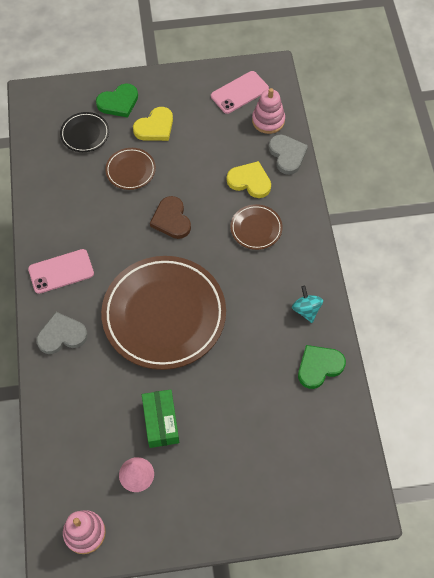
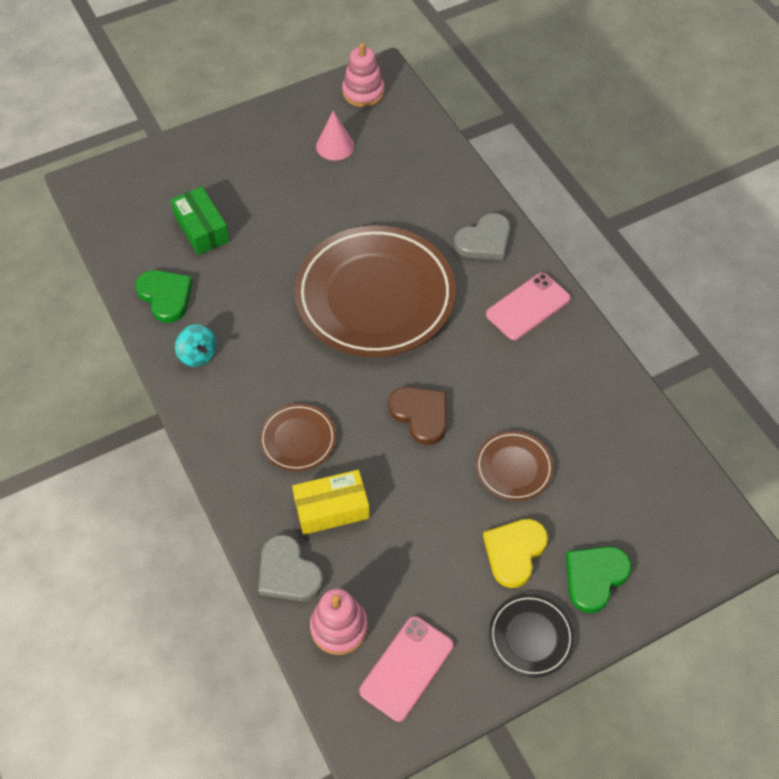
camera: 160 degrees right, 5 degrees down
(85, 134) = (613, 504): black plate -> black plate (530, 637)
(161, 422) = (330, 194): green box -> green box (202, 229)
(250, 181) = (331, 508): yellow heart -> yellow box
(319, 367) = (166, 296): green heart -> green heart turned 75 degrees counterclockwise

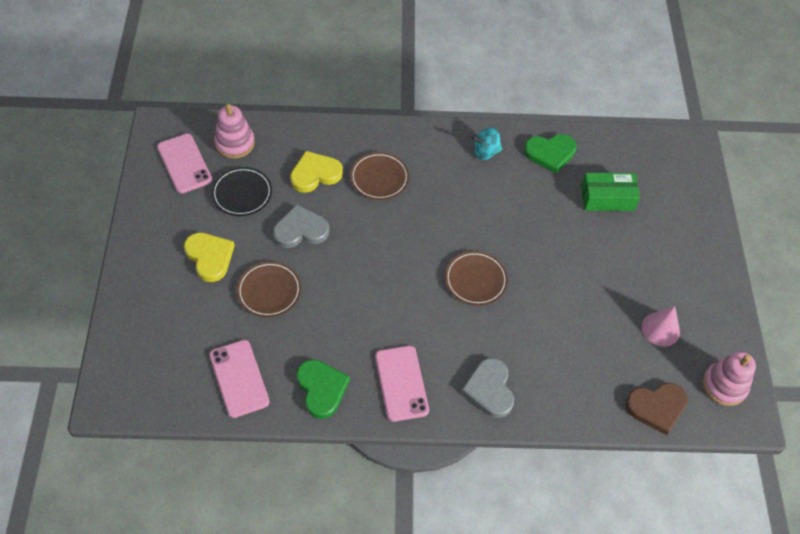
camera: 115 degrees right, 0 degrees up
(288, 572) = (288, 134): grey heart -> grey heart (301, 230)
(331, 508) = (315, 174): yellow box -> yellow heart
(375, 296) = (475, 280): brown plate -> brown plate, size x0.44
(420, 415) = (351, 257): brown heart -> brown heart (656, 407)
(530, 637) = (150, 235): black plate -> black plate (242, 194)
(594, 577) = (157, 293): green heart -> green heart (321, 389)
(624, 439) = (239, 378): none -> pink phone

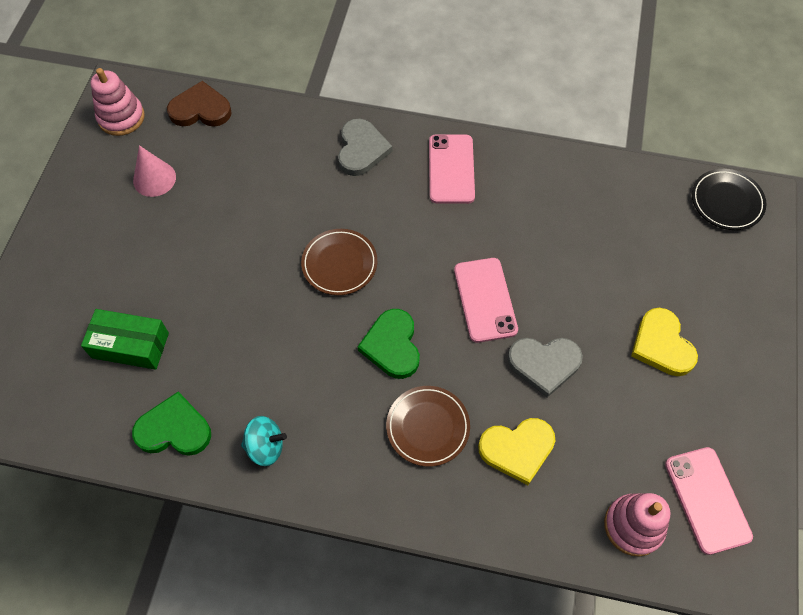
camera: 165 degrees left, 5 degrees up
(239, 378) = (622, 199): pink phone -> pink phone (485, 300)
(242, 194) = (621, 433): black plate -> black plate (726, 202)
(269, 291) = (588, 289): brown plate -> none
(321, 389) = (535, 176): green heart -> green heart (392, 346)

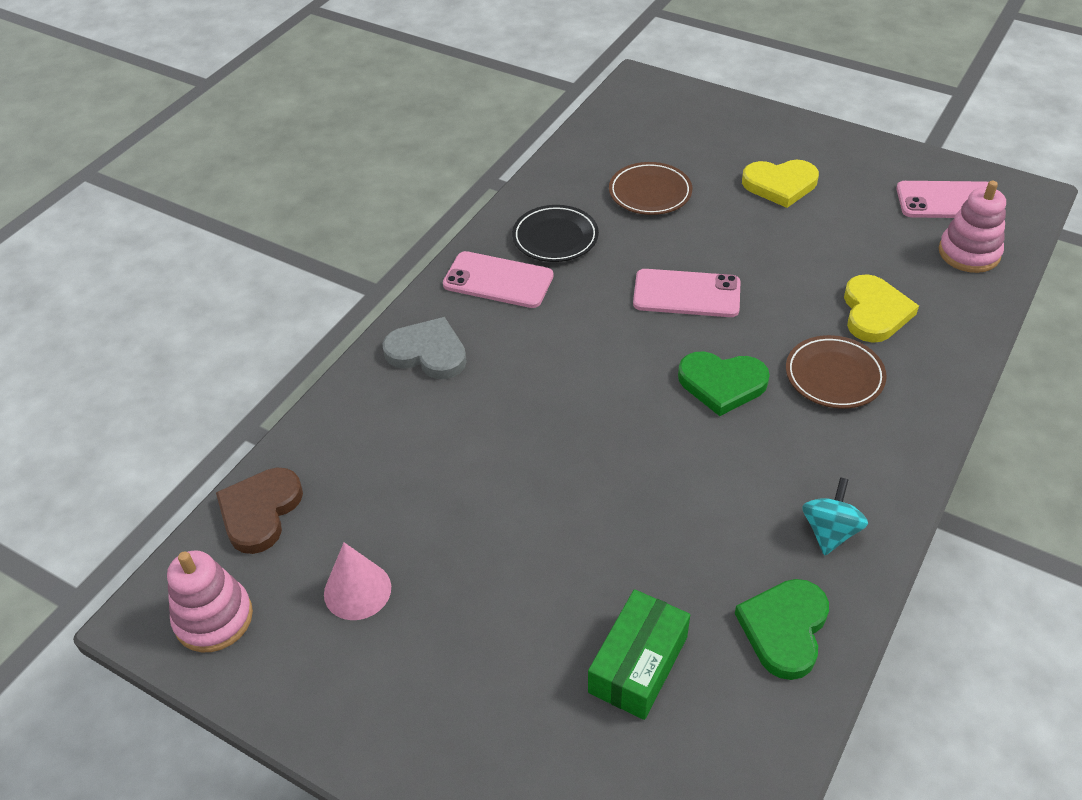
camera: 70 degrees left, 15 degrees down
(339, 264) = (591, 408): brown plate -> brown plate (650, 193)
(544, 364) = (780, 269): grey heart -> none
(726, 202) = (633, 102): black plate -> black plate (555, 238)

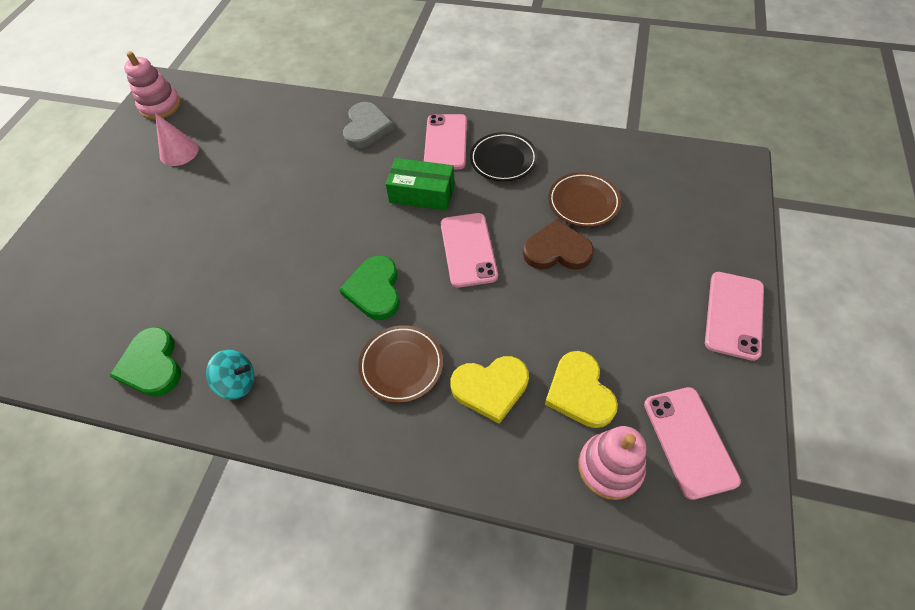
camera: 75 degrees right, 10 degrees up
(260, 511) = (230, 99): brown heart -> brown heart (557, 250)
(638, 664) = (127, 289): green box -> green box (422, 193)
(780, 185) = (640, 290): yellow heart -> yellow heart (579, 392)
(784, 629) = (152, 365): green heart -> green heart turned 120 degrees counterclockwise
(823, 139) = (734, 315): none -> pink phone

